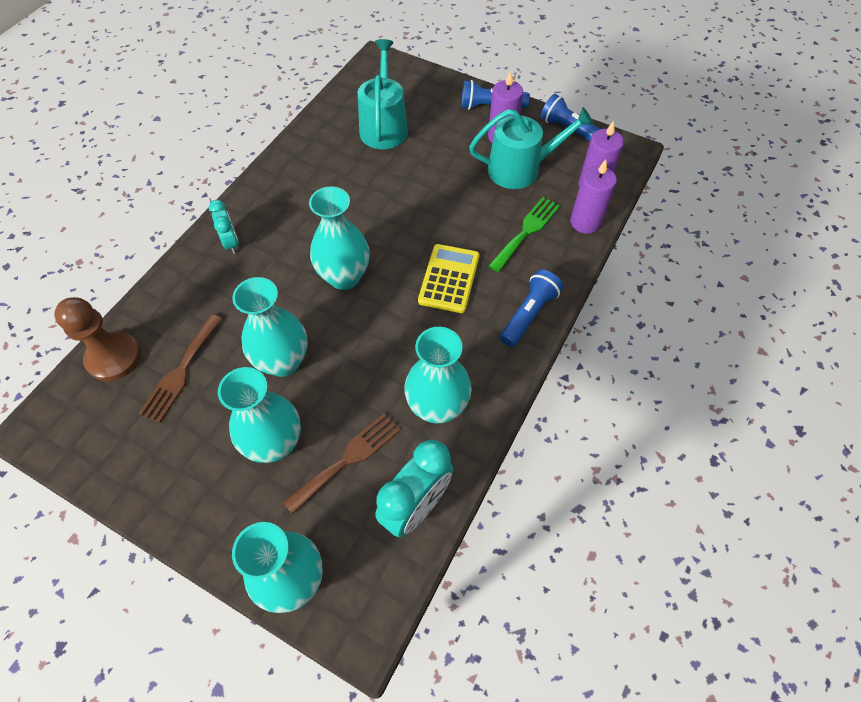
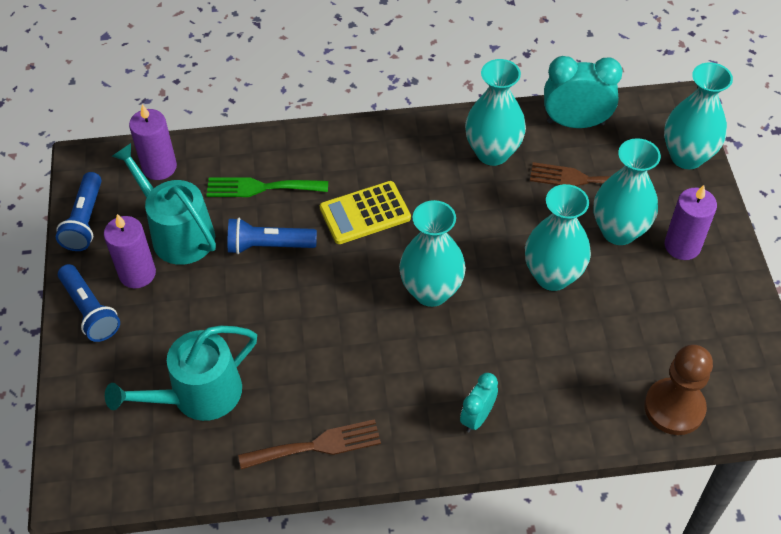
camera: 125 degrees left, 5 degrees down
(181, 371) = (633, 343): brown fork -> brown fork (317, 445)
(528, 314) = (356, 141): blue flashlight -> blue flashlight (269, 245)
(585, 222) = (215, 152): purple candle -> purple candle (682, 246)

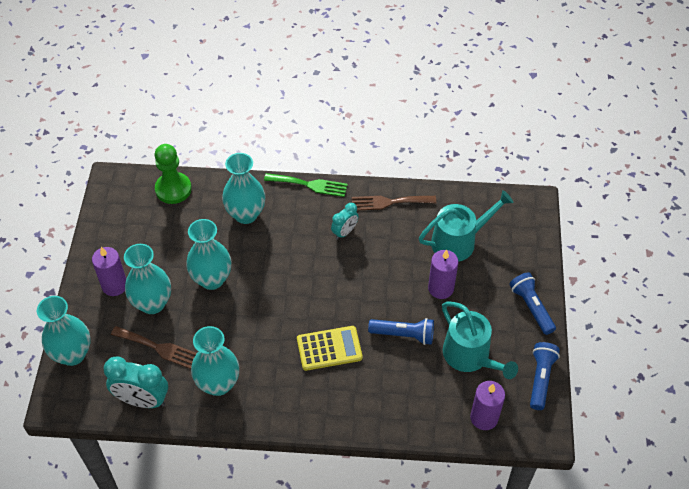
camera: 170 degrees left, 0 degrees up
(137, 273) = (499, 329): purple candle -> purple candle (440, 288)
(261, 187) = (404, 384): green fork -> green fork (309, 185)
(431, 291) = (297, 282): turquoise vase -> turquoise vase (246, 214)
(477, 417) = (290, 202): turquoise clock -> turquoise clock (344, 232)
(674, 408) = (173, 189): brown pawn -> green pawn

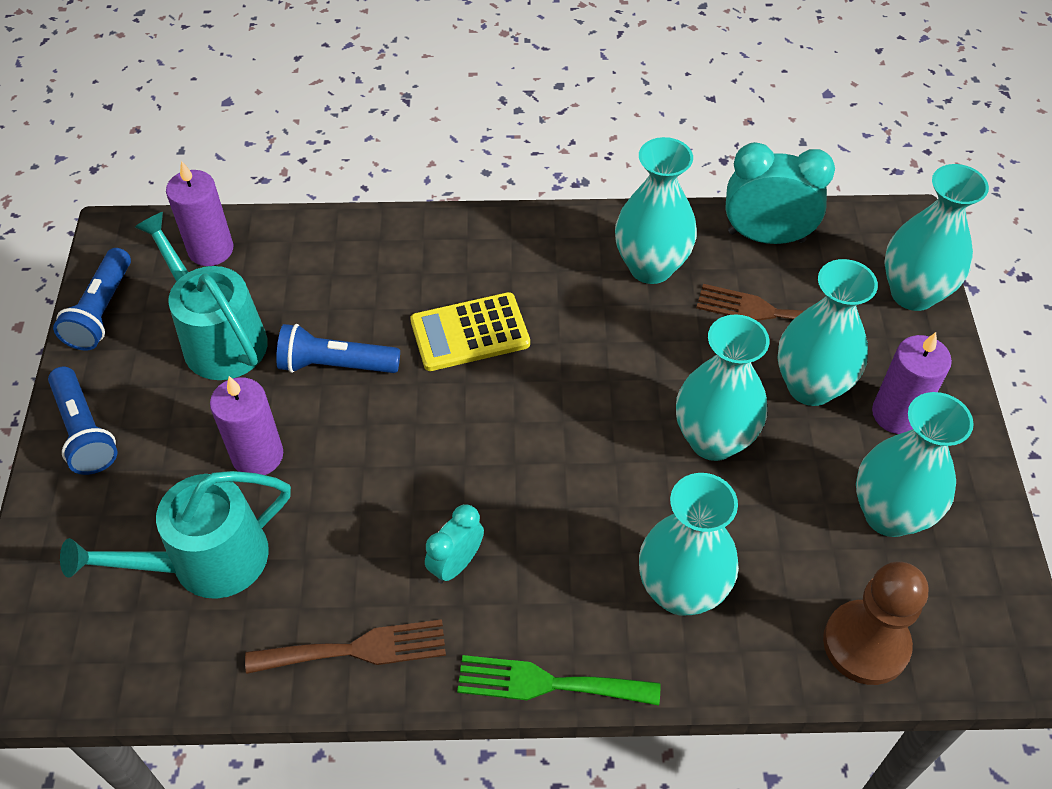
camera: 175 degrees right, 0 degrees up
(140, 239) = (889, 514): none -> turquoise vase
(173, 189) = (866, 644): green pawn -> brown pawn

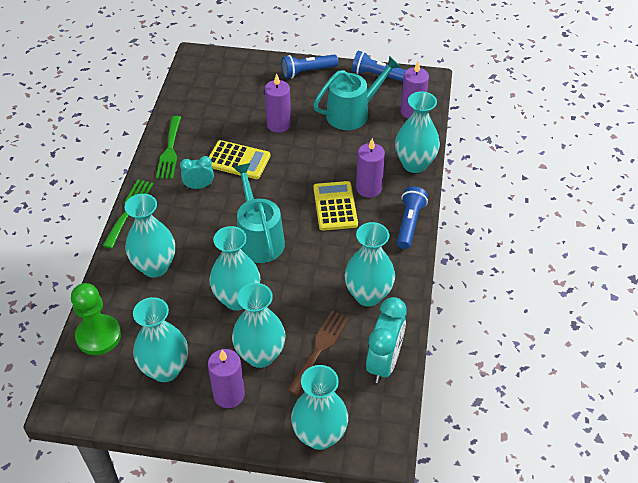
camera: 100 degrees right, 5 degrees down
(207, 561) = (228, 108): turquoise watering can -> turquoise watering can (259, 239)
(336, 365) = (325, 153): blue flashlight -> blue flashlight (409, 223)
(350, 235) = (414, 164): none -> turquoise vase
(357, 649) = (170, 151): brown fork -> green fork
(372, 508) = (238, 160): none -> yellow calculator
(418, 291) = (368, 188): none -> purple candle
(456, 564) = (199, 186): turquoise clock -> turquoise clock turned 60 degrees counterclockwise
(866, 644) = (98, 336): brown pawn -> green pawn

